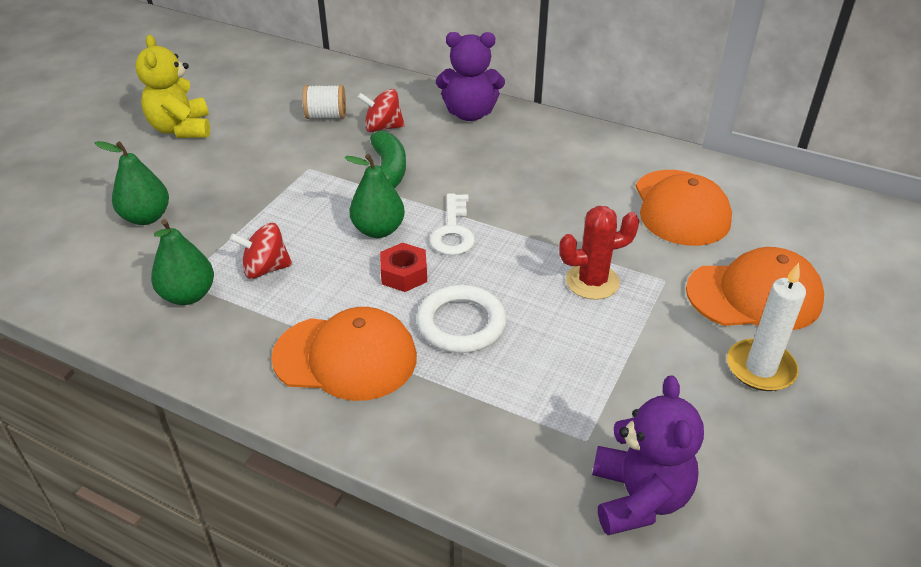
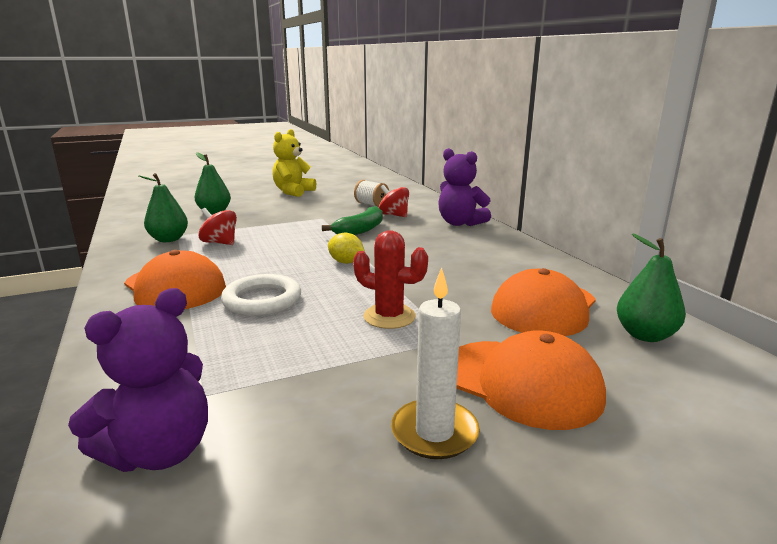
camera: 40 degrees right, 20 degrees down
(378, 230) = (305, 248): green pear -> green pear (645, 335)
(404, 274) = (279, 268): red nut -> none
(453, 231) = (346, 262): white key -> yellow lemon

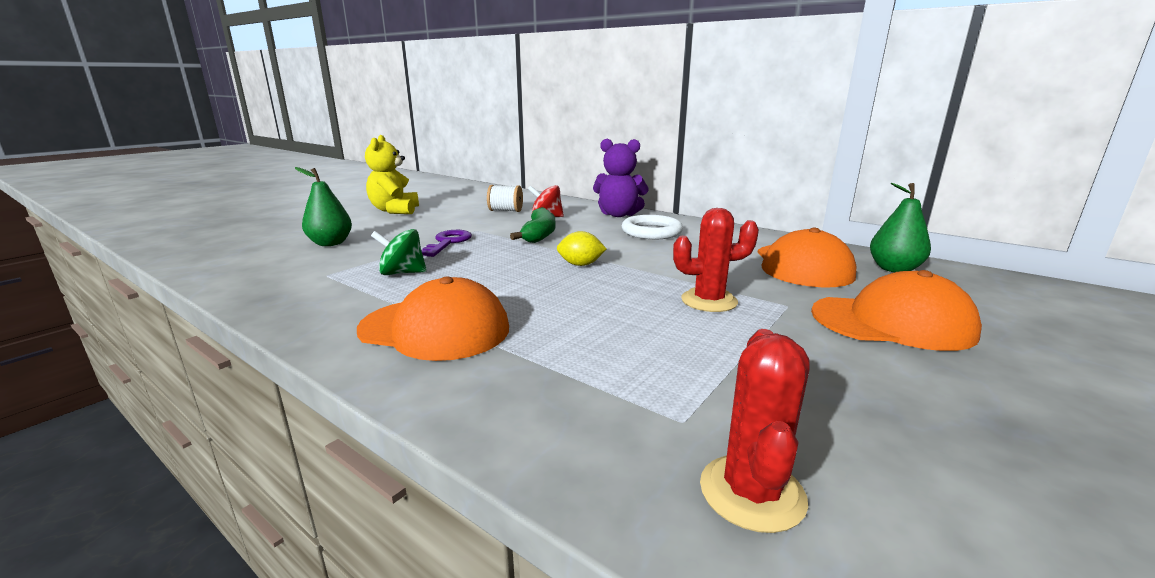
camera: 30 degrees left, 0 degrees up
(159, 451) = (752, 492): purple teddy bear -> red cactus
(169, 239) = (323, 282): green pear -> none
(220, 243) = (402, 273): red spinning top -> green spinning top
(262, 300) = (564, 317): white ring -> white ring (651, 232)
(285, 225) = (447, 243): none -> purple key
(434, 432) = (914, 378): white candle -> none

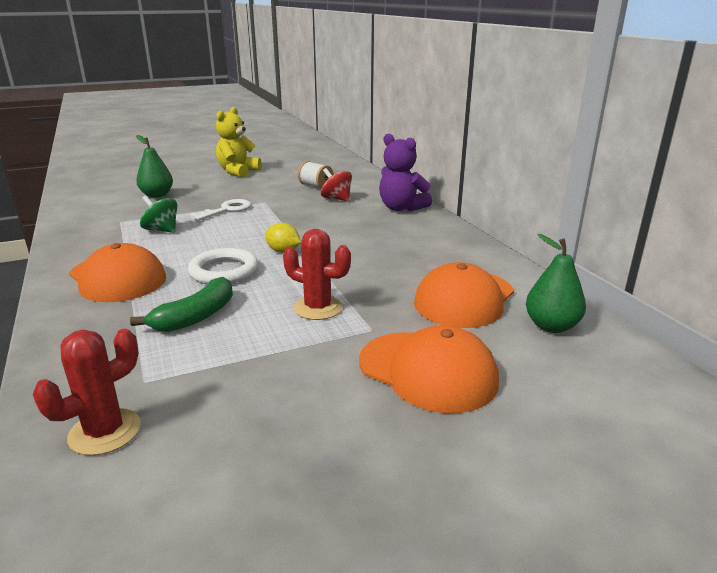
camera: 30 degrees right, 5 degrees up
(447, 243) = (227, 210): purple key -> white key
(539, 234) = (301, 216): green banana -> green banana (196, 316)
(651, 232) = (396, 232): white ring -> white ring (224, 271)

